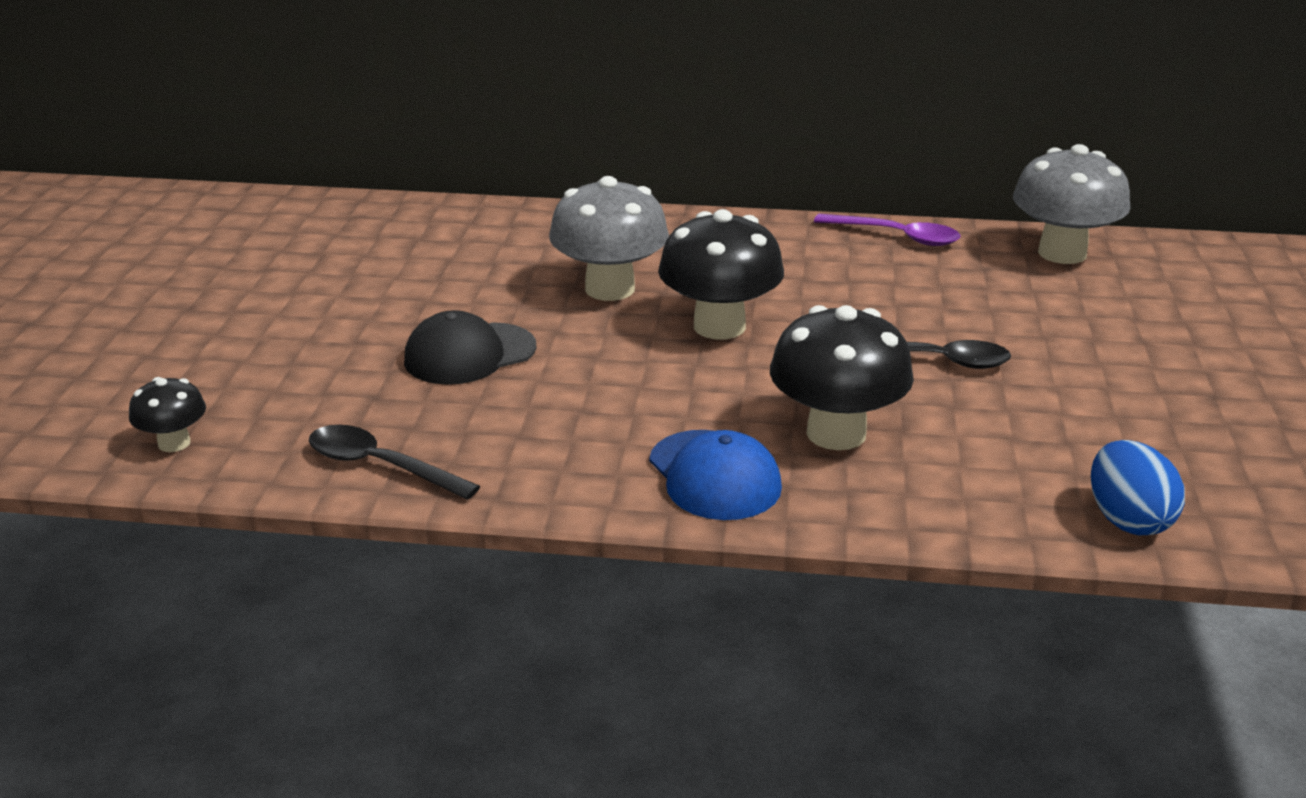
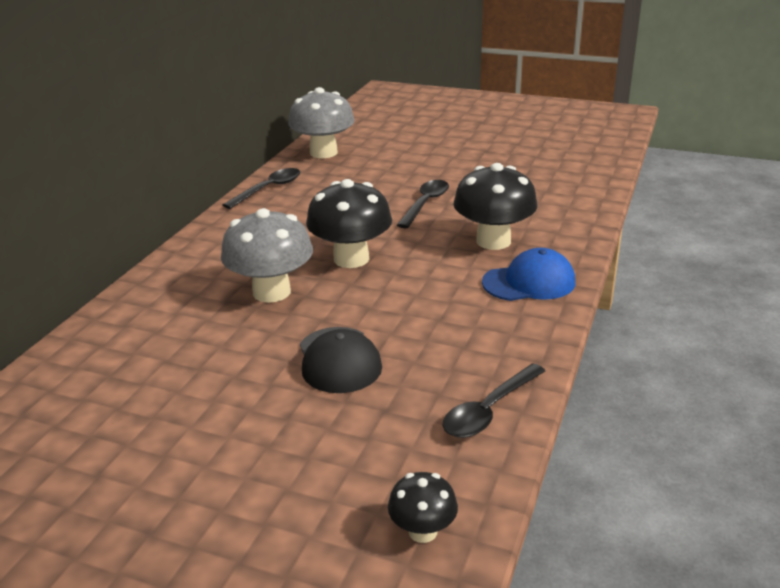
camera: 75 degrees left, 0 degrees up
(896, 236) = (268, 189): purple spoon -> black spoon
(1128, 520) = (586, 188): blue egg -> none

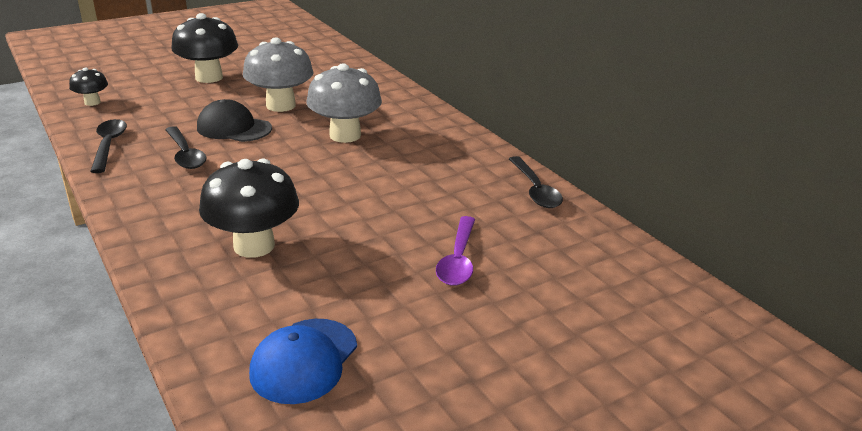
camera: 125 degrees right, 0 degrees up
(323, 153) = (608, 253): grey mushroom -> grey mushroom (280, 105)
(351, 259) = (340, 175): black mushroom -> black mushroom (209, 77)
(397, 182) = (458, 259): none -> purple spoon
(425, 204) = (382, 250): black spoon -> black spoon (185, 154)
(529, 282) = (172, 225): blue cap -> blue cap (304, 360)

